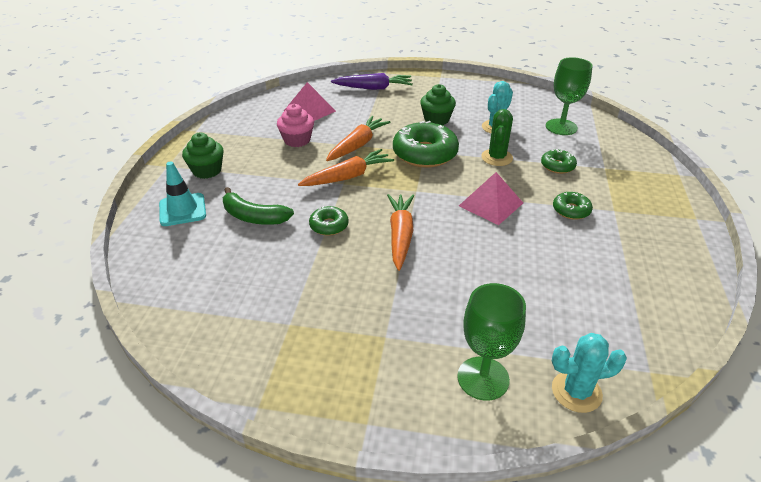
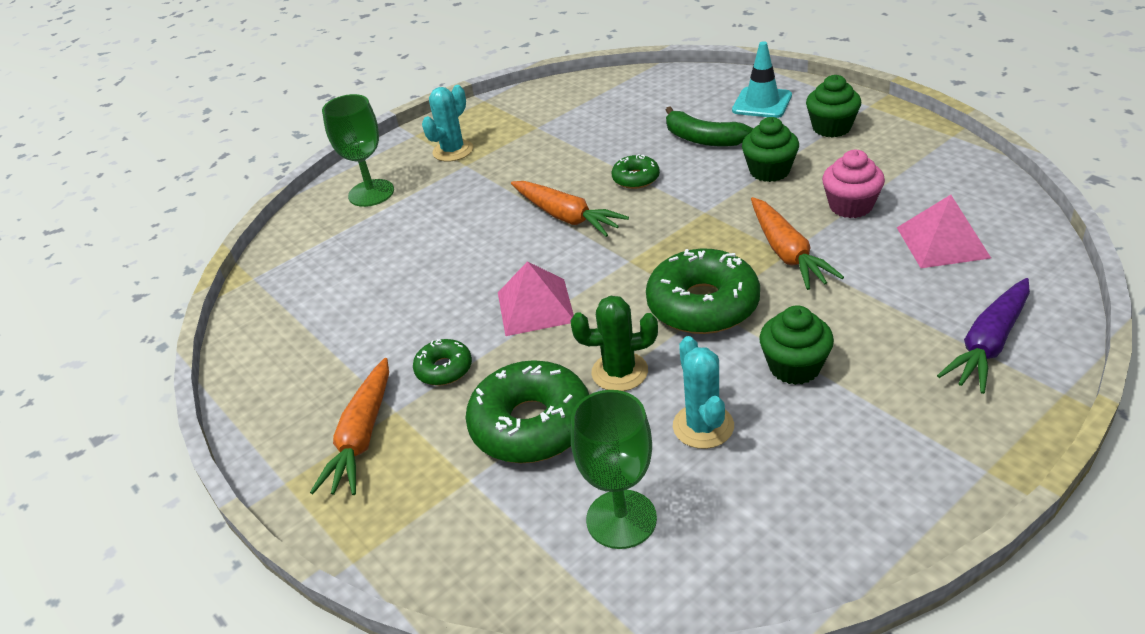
camera: 135 degrees right, 0 degrees up
(254, 217) = (703, 139): green banana -> green banana turned 120 degrees counterclockwise
(279, 176) = (769, 171): none -> green cupcake
(348, 177) = (715, 219): orange carrot -> orange carrot (362, 437)
(497, 157) = (619, 372): green cactus -> green cactus turned 60 degrees counterclockwise
(557, 166) = (531, 425): green donut -> green donut, size x1.96
(576, 392) = (300, 230): turquoise cactus -> turquoise cactus (453, 151)

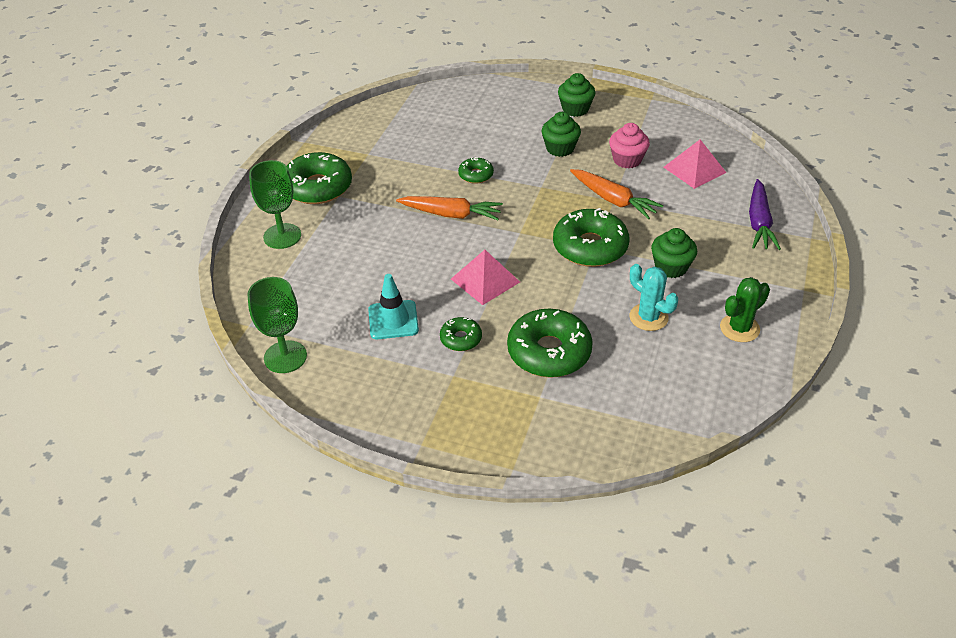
camera: 35 degrees left, 5 degrees up
(362, 437) = (446, 398): orange carrot -> none
(453, 151) = (318, 187): turquoise cactus -> green donut
(619, 372) = (575, 303): green cactus -> green cactus (739, 328)
(621, 519) = (646, 383): green goblet -> green goblet (285, 357)
(703, 139) = (498, 136): green banana -> none
(762, 103) = (516, 101): turquoise traffic cone -> turquoise traffic cone (393, 320)

